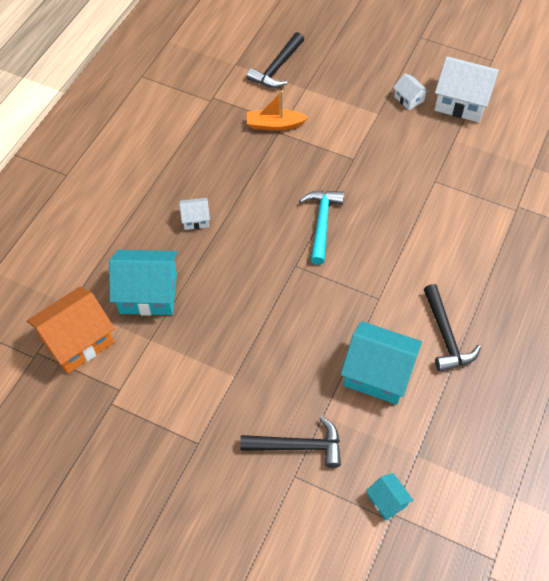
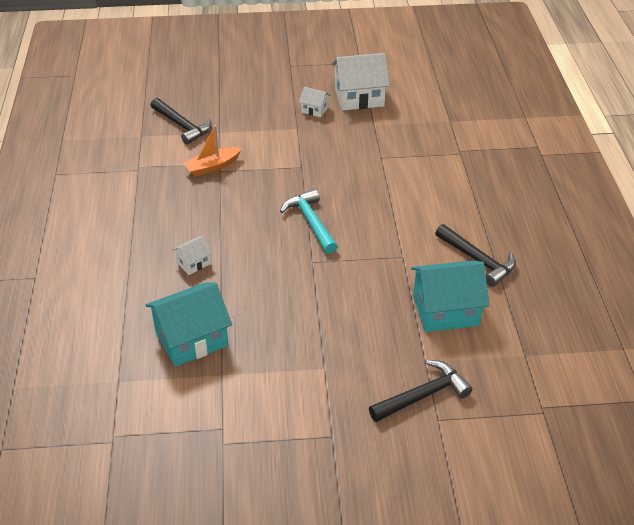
camera: 30 degrees left, 15 degrees down
(77, 341) = (148, 407): orange house -> none
(277, 68) = (182, 126): black hammer -> black hammer turned 45 degrees counterclockwise
(387, 501) = (529, 400): turquoise house -> none

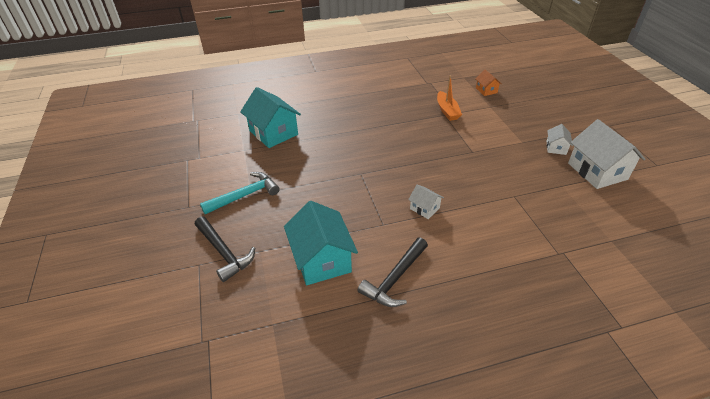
camera: 80 degrees right, 0 degrees up
(182, 126) = (486, 90): black hammer -> orange house
(193, 263) = (343, 121): white house -> white house (424, 208)
(212, 167) = (447, 111): orange boat -> orange boat turned 150 degrees counterclockwise
(310, 222) = (406, 166): turquoise hammer -> turquoise hammer (245, 195)

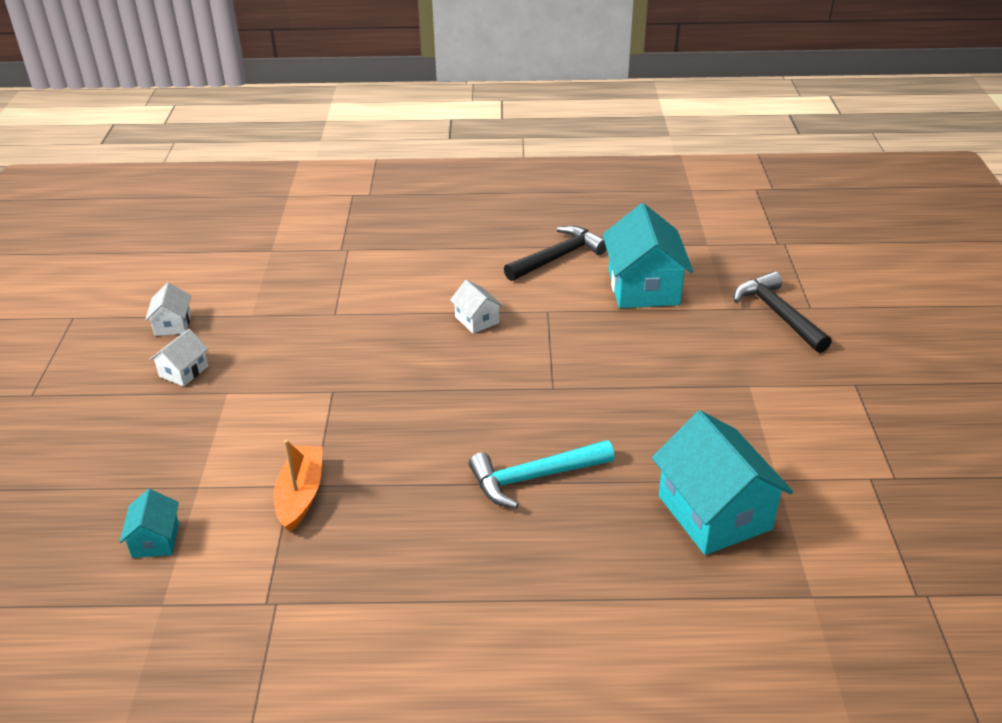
camera: 165 degrees left, 5 degrees down
(245, 195) = (760, 386): turquoise hammer -> turquoise hammer (534, 478)
(486, 90) = (155, 540): orange house -> turquoise house
(597, 171) = (173, 324): white house -> white house, size x0.49

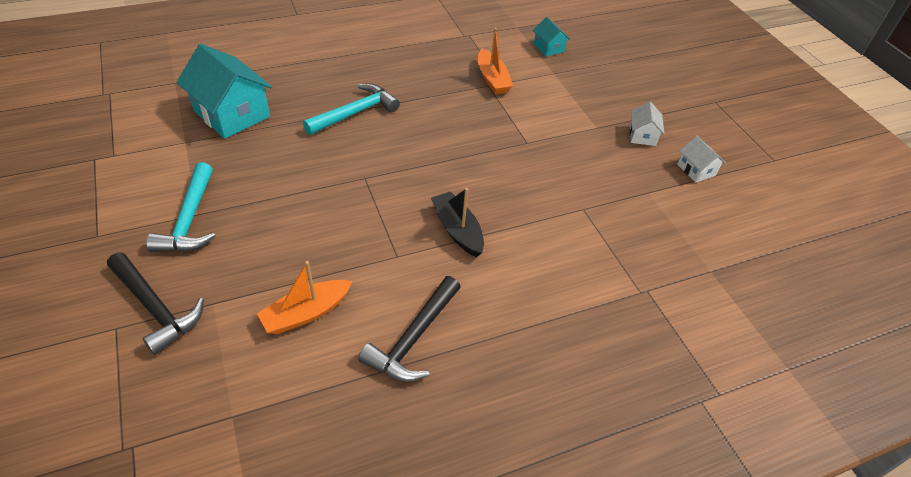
camera: 155 degrees right, 10 degrees up
(477, 320) = (457, 230): white house -> black boat
(643, 287) = (306, 313): turquoise house -> orange boat
(757, 381) = (190, 220): none -> turquoise hammer

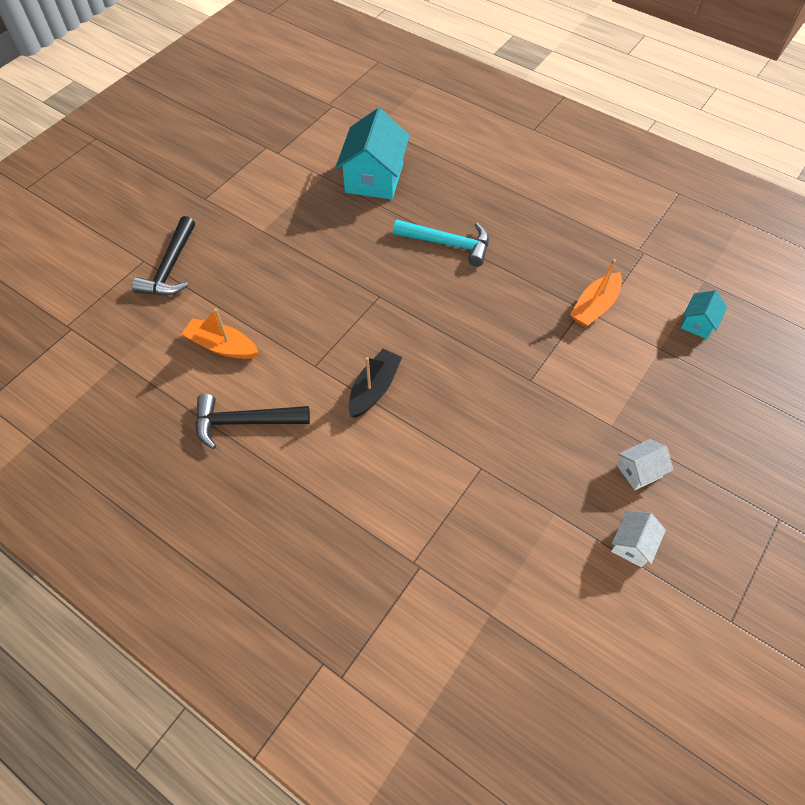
camera: 60 degrees right, 10 degrees up
(190, 220) = (253, 230): turquoise hammer -> none

